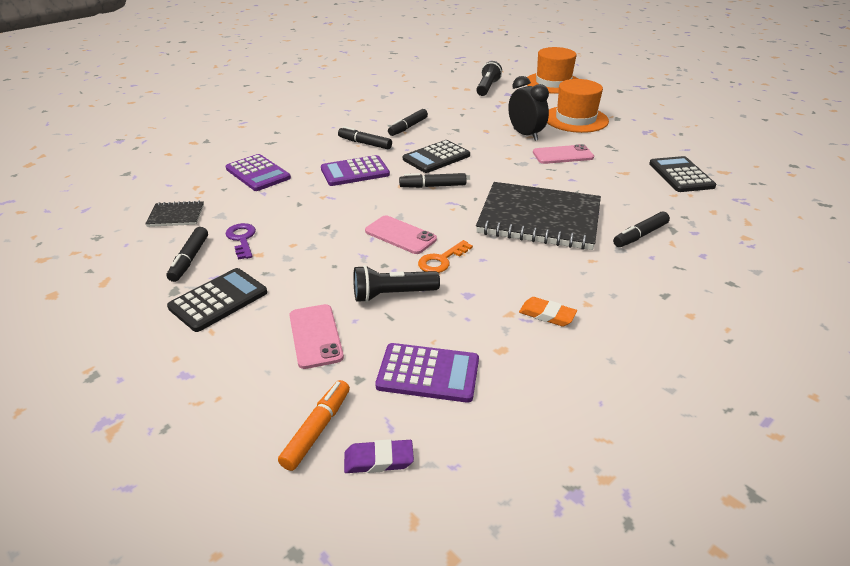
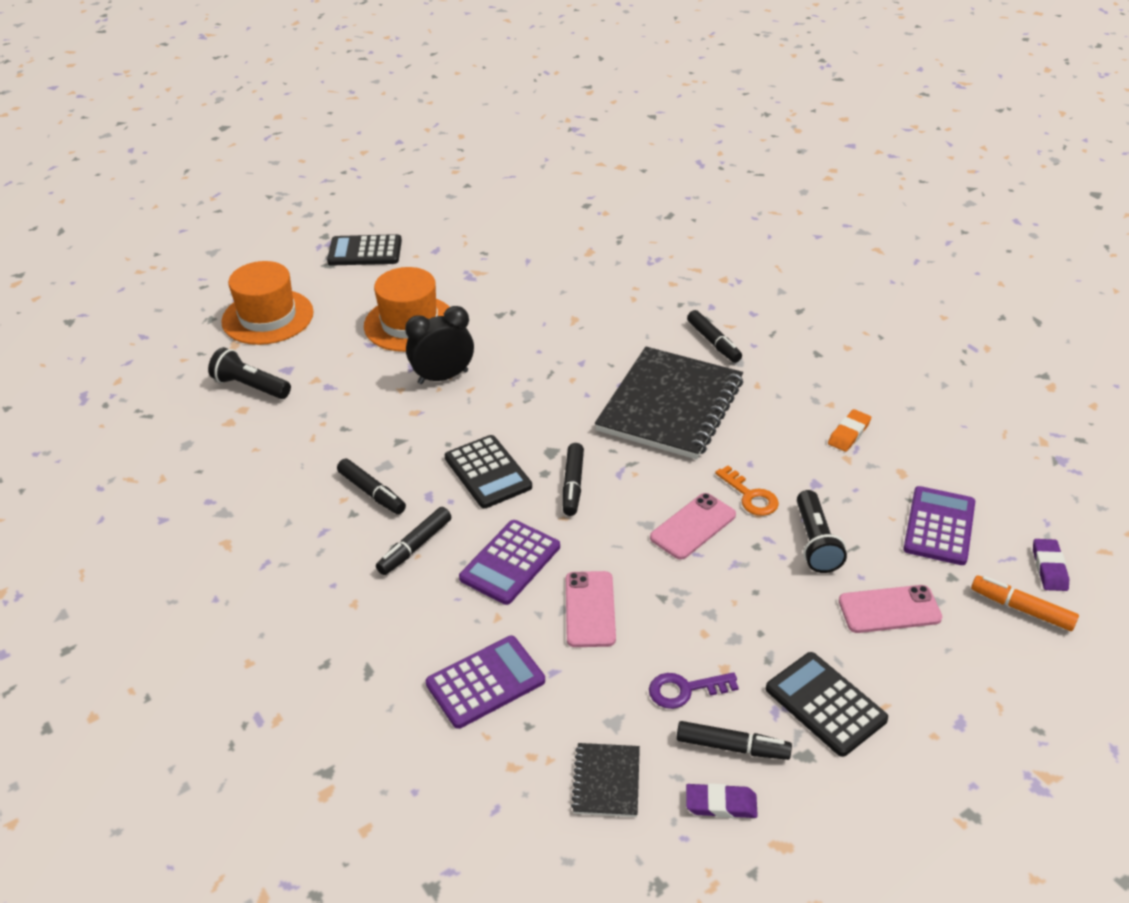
camera: 80 degrees left, 5 degrees up
(145, 256) = (721, 804): none -> purple eraser
(355, 172) = (510, 562): purple calculator -> purple calculator turned 45 degrees clockwise
(563, 155) = (515, 356): pink phone -> pink phone (590, 609)
(681, 175) = (590, 282): black calculator -> black calculator (365, 251)

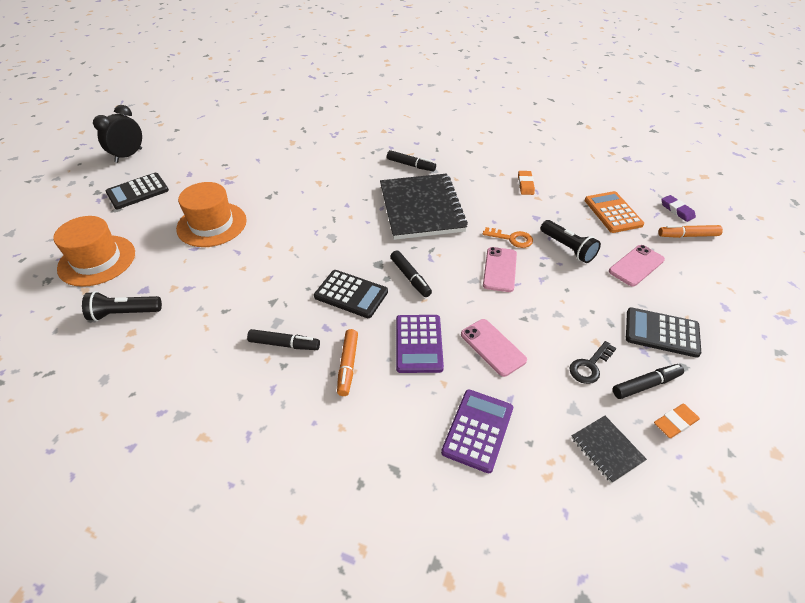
camera: 35 degrees left, 5 degrees up
(415, 547) = (348, 365): black marker -> orange marker
(443, 377) = (266, 248): black clock -> black clock (129, 155)
(685, 690) = (590, 366): purple key -> black key
(721, 804) = (675, 422): purple eraser -> orange eraser
(939, 526) = (613, 212): purple calculator -> orange calculator

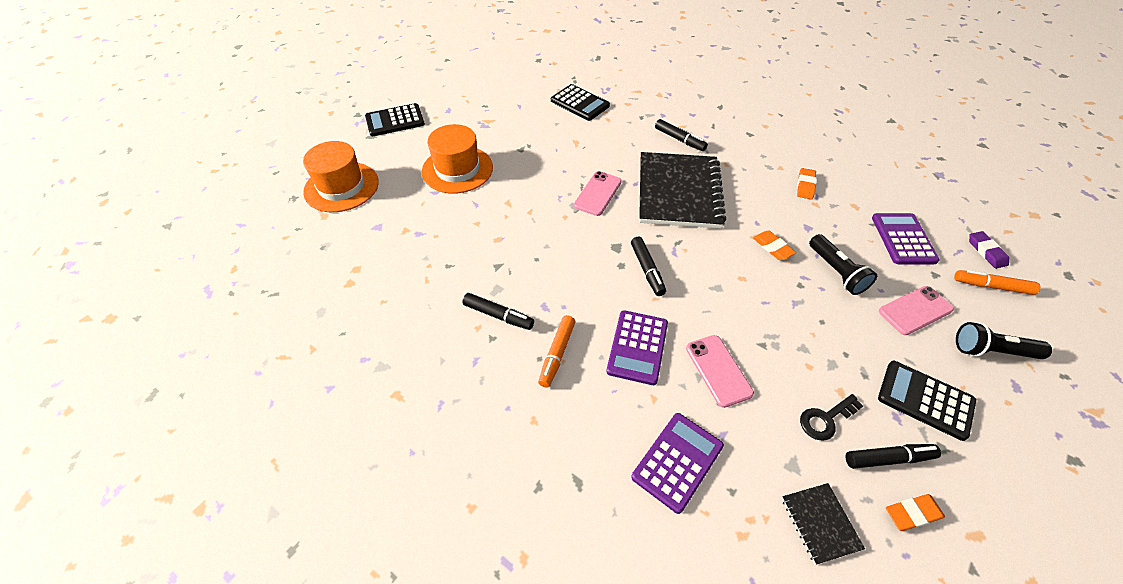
camera: 15 degrees right, 5 degrees up
(124, 313) = (353, 248): black flashlight -> black flashlight (991, 351)
(129, 155) = (395, 80): black clock -> none
(351, 294) = (579, 275): black calculator -> black calculator (580, 103)
(500, 269) = (749, 281): pink phone -> pink phone (598, 193)
(512, 239) = (772, 247): orange key -> orange eraser
(613, 212) = (903, 239): orange calculator -> purple calculator

